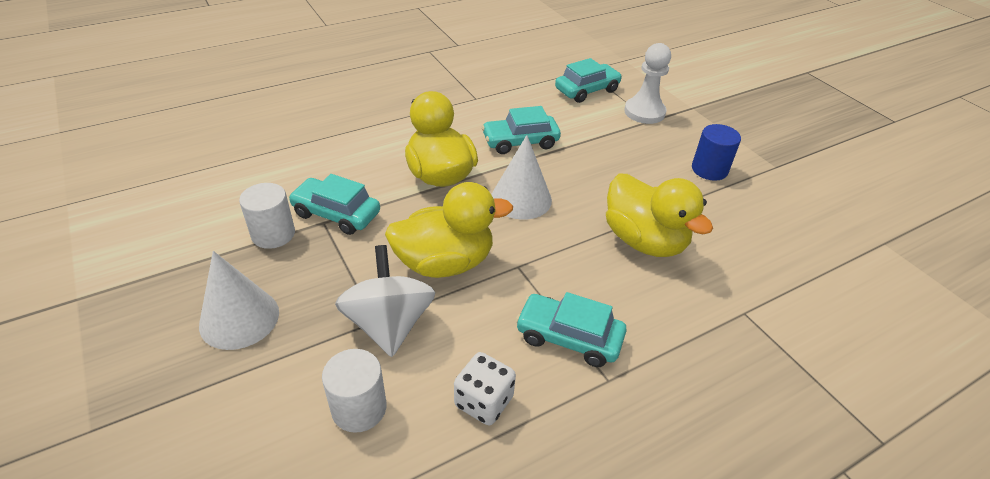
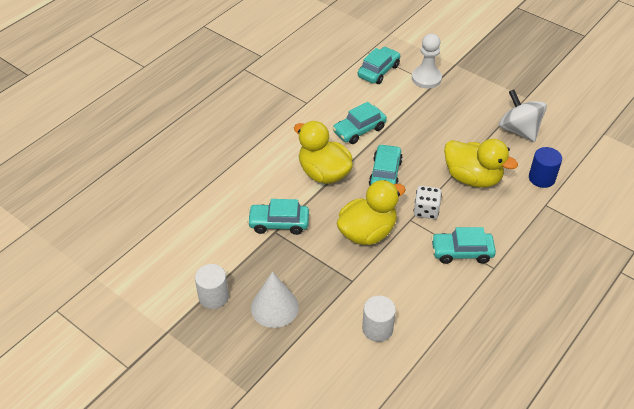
camera: 20 degrees left, 5 degrees up
(273, 234) = (250, 250): white cylinder -> white cylinder (213, 297)
(389, 324) = (361, 280): white spinning top -> white spinning top (519, 130)
(483, 402) = (438, 302): white dice -> white dice (426, 210)
(521, 199) = (385, 173): white cone -> turquoise car
(709, 169) = (487, 113): blue cylinder -> blue cylinder (541, 178)

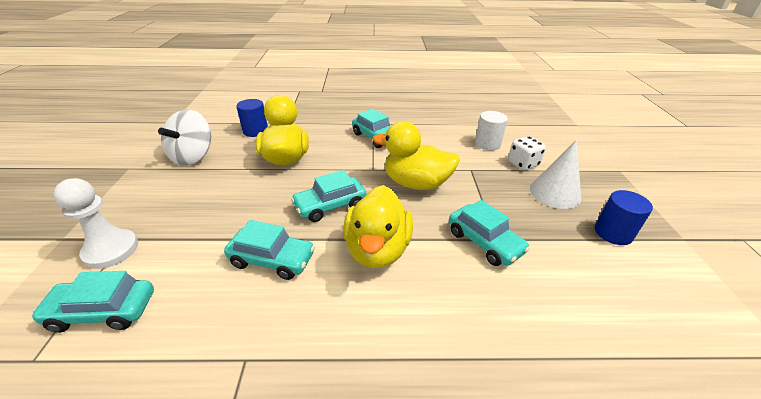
camera: 130 degrees left, 10 degrees down
(213, 297) = (613, 233): white cylinder -> blue cylinder
(426, 210) = (352, 165): white dice -> white dice (523, 163)

